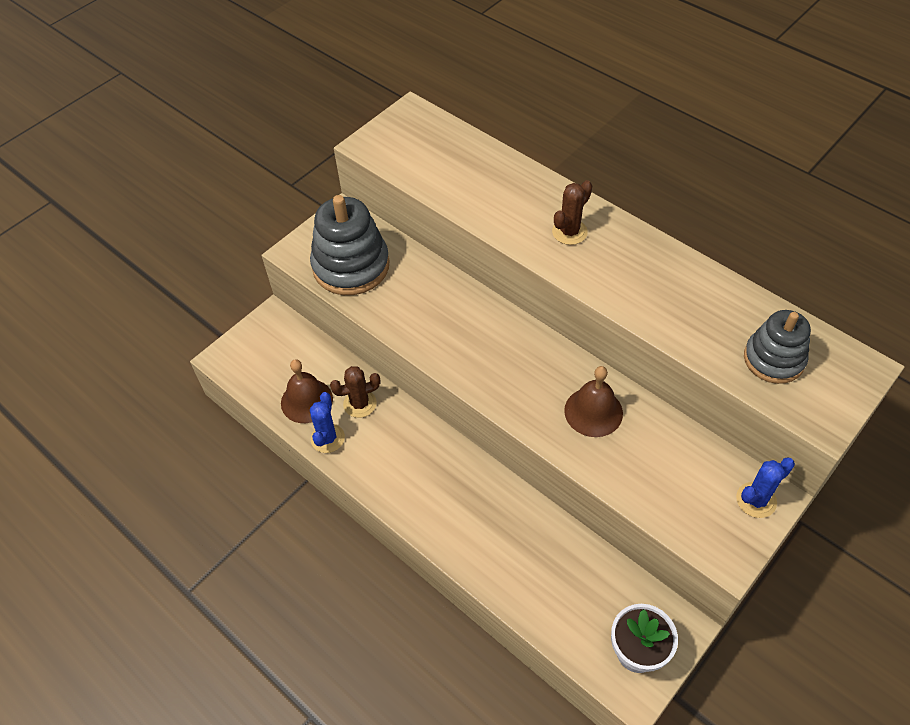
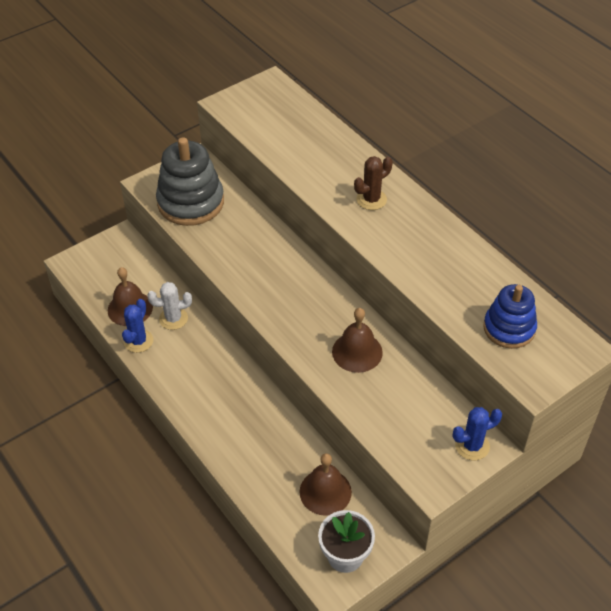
camera: 10 degrees right, 5 degrees down
(360, 404) = (173, 318): brown cactus -> white cactus
(591, 578) = (325, 492): none -> brown bell
(773, 359) = (509, 328): grey stacking toy -> blue stacking toy

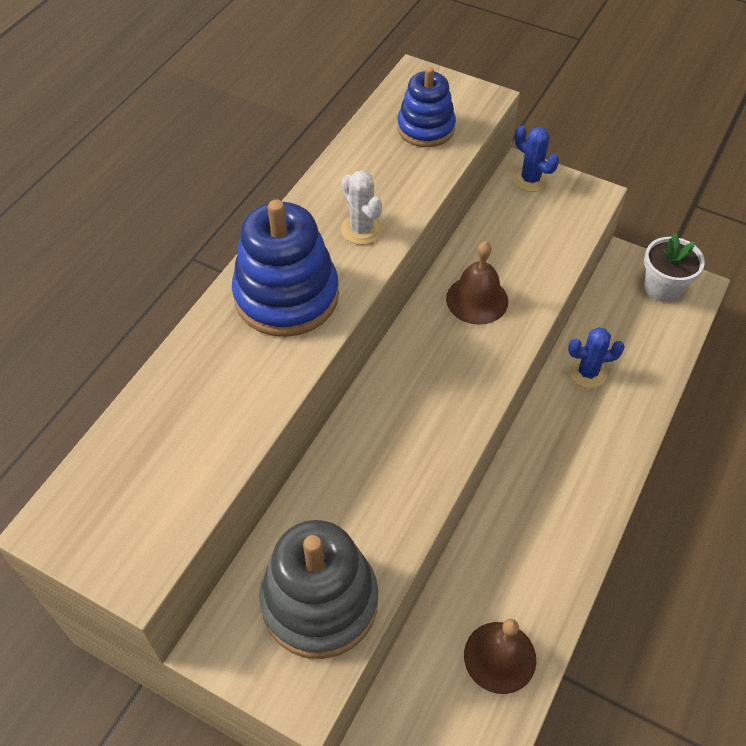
camera: 115 degrees left, 5 degrees up
(138, 341) = (546, 612): blue cactus -> blue cactus (587, 373)
(173, 318) = (484, 586): white cactus -> white cactus (362, 229)
(325, 492) = (611, 326): brown bell -> none
(371, 199) = (286, 296): brown cactus -> blue stacking toy

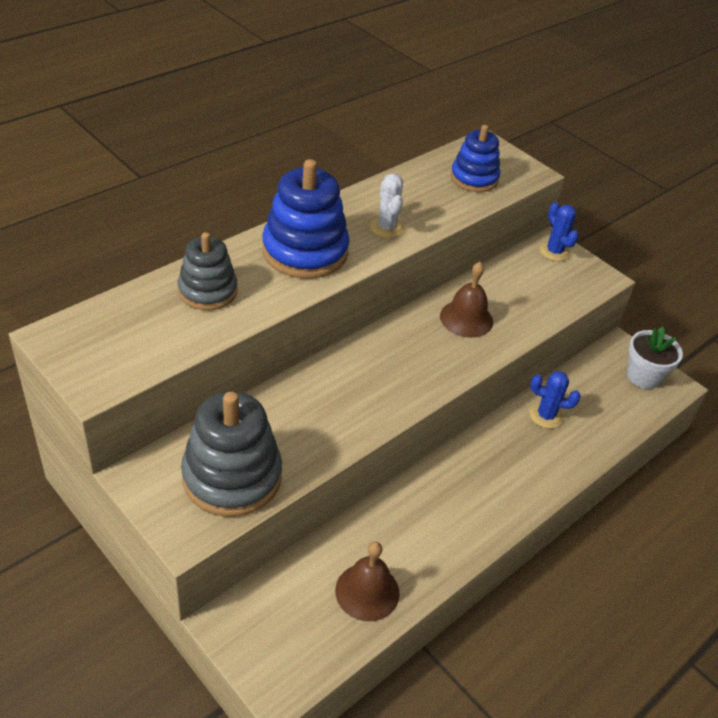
camera: 15 degrees right, 10 degrees down
(202, 392) = (208, 291): none -> grey stacking toy

